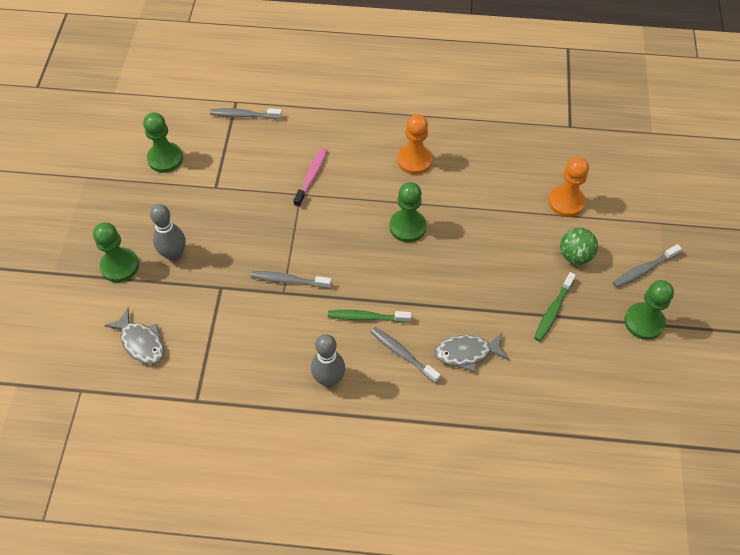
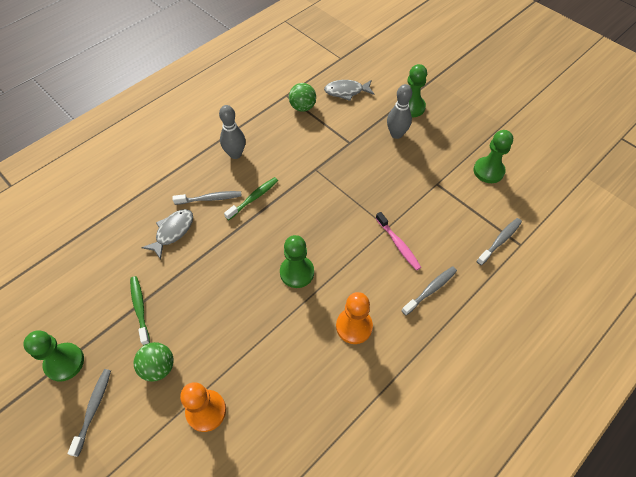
camera: 130 degrees right, 0 degrees up
(203, 368) = (302, 107): none -> green ball
(289, 280) = (321, 177): grey toothbrush -> grey toothbrush (430, 290)

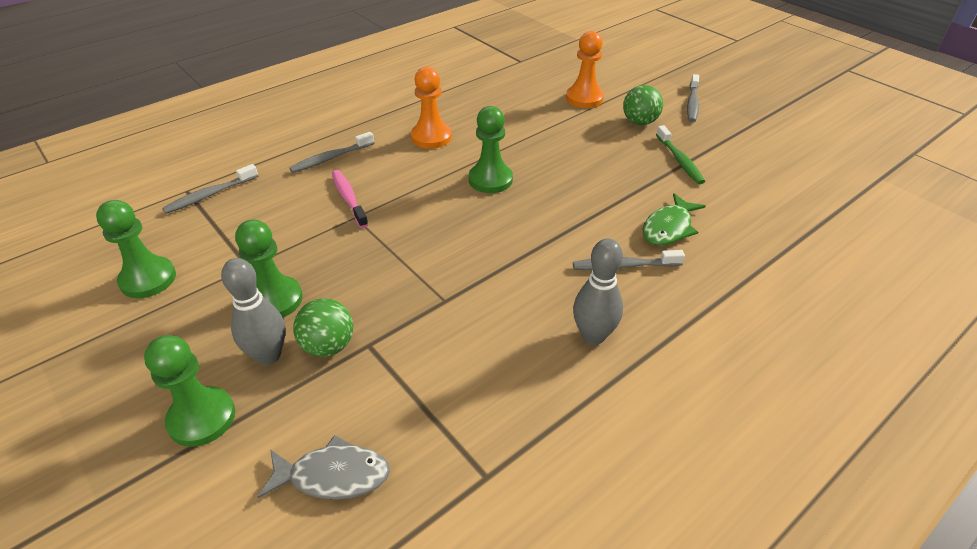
camera: 175 degrees left, 15 degrees down
(64, 362) = (741, 129): green pawn -> green pawn (275, 300)
(173, 232) = (668, 228): grey fish -> green fish
(253, 198) = (552, 263): green toothbrush -> none
(302, 107) = (450, 436): green ball -> green ball (328, 346)

